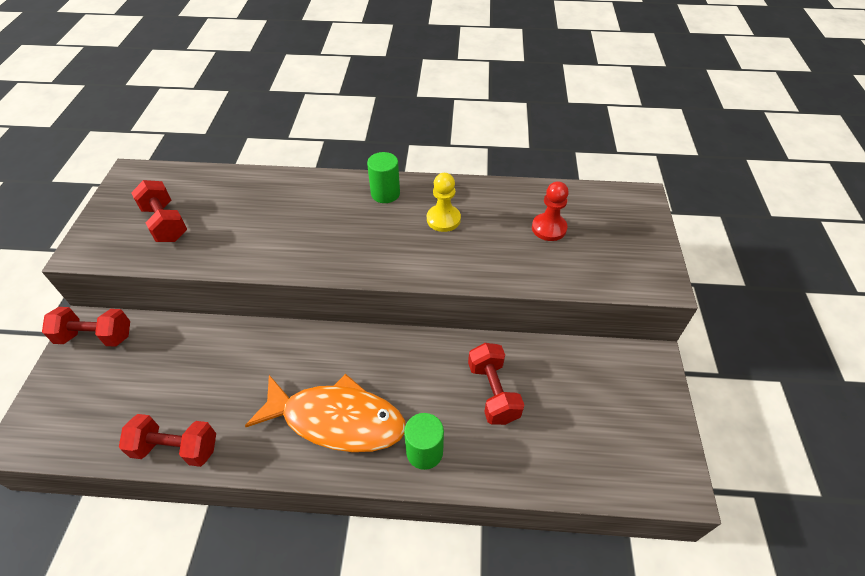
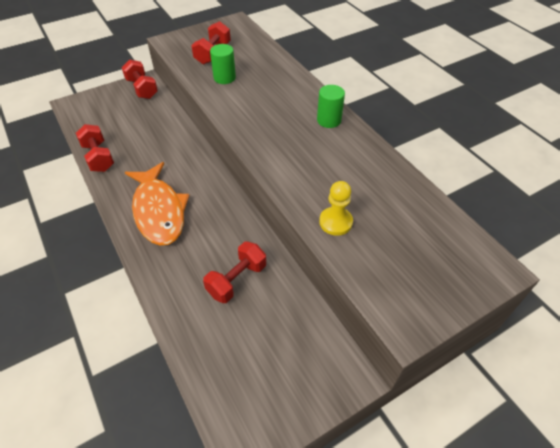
camera: 55 degrees right, 0 degrees up
(424, 452) = (165, 265): green cylinder -> green cylinder (224, 78)
(443, 219) = (335, 160): yellow pawn -> yellow pawn (335, 222)
(549, 228) = (390, 222): red pawn -> none

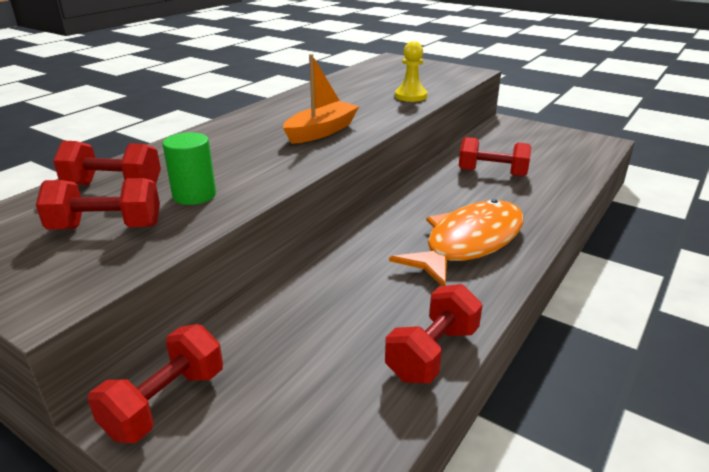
camera: 115 degrees left, 20 degrees down
(255, 57) = (113, 186): none -> red dumbbell
(281, 141) = (321, 131): none -> orange boat
(329, 120) = (261, 117): green cylinder -> none

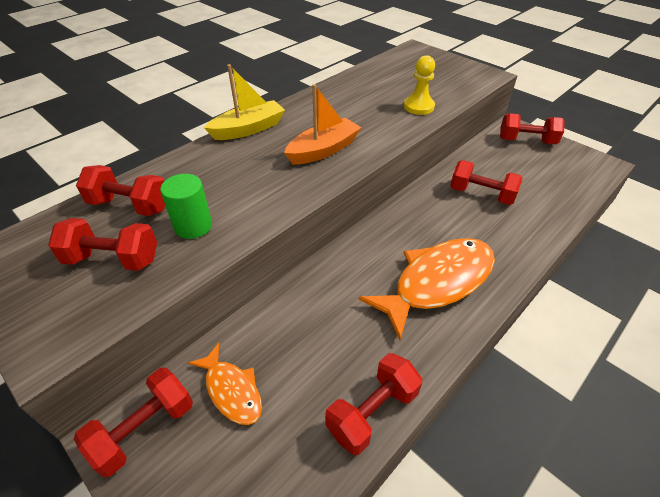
camera: 10 degrees right, 15 degrees up
(233, 122) = (248, 129): none -> yellow boat
(264, 355) = (231, 390): none -> orange fish
(523, 131) = (526, 141): none -> red dumbbell

